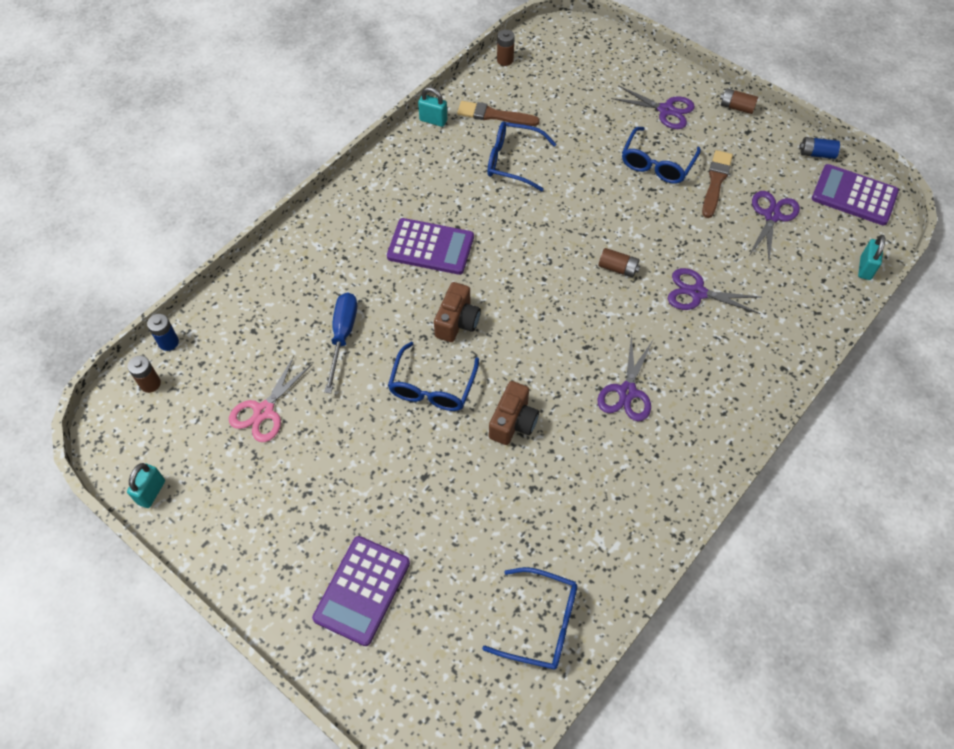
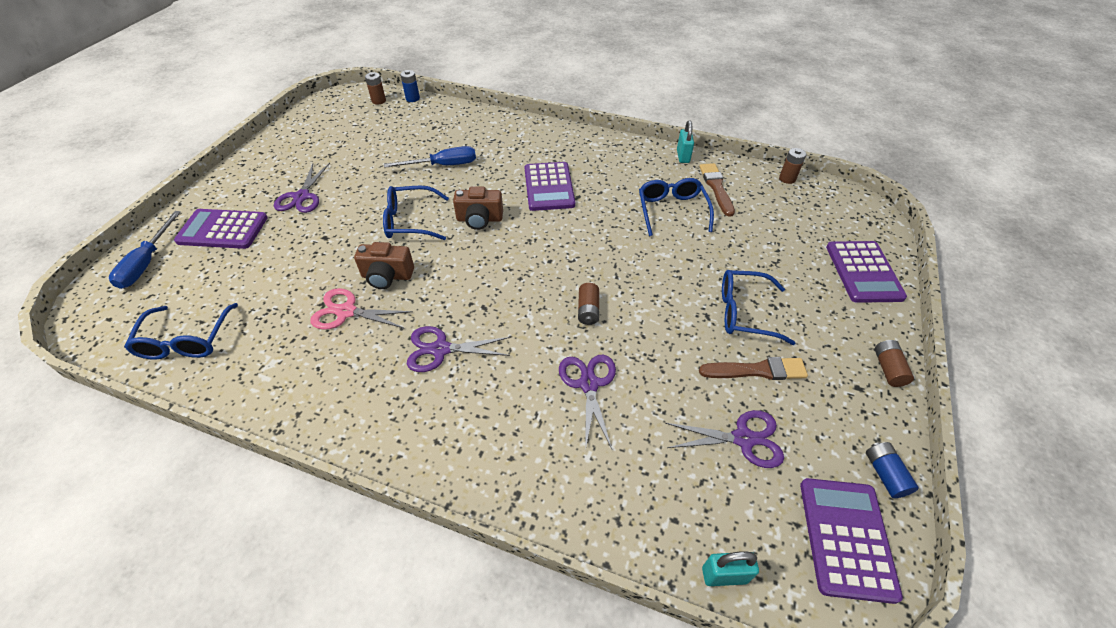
camera: 70 degrees right, 10 degrees down
(151, 492) = (297, 123): turquoise padlock -> none
(264, 411) = (368, 148): pink scissors -> pink scissors (346, 312)
(391, 679) = (147, 263): none -> blue screwdriver
(640, 70) = (863, 272): none -> purple calculator
(665, 110) = (826, 304): purple scissors -> purple scissors (302, 197)

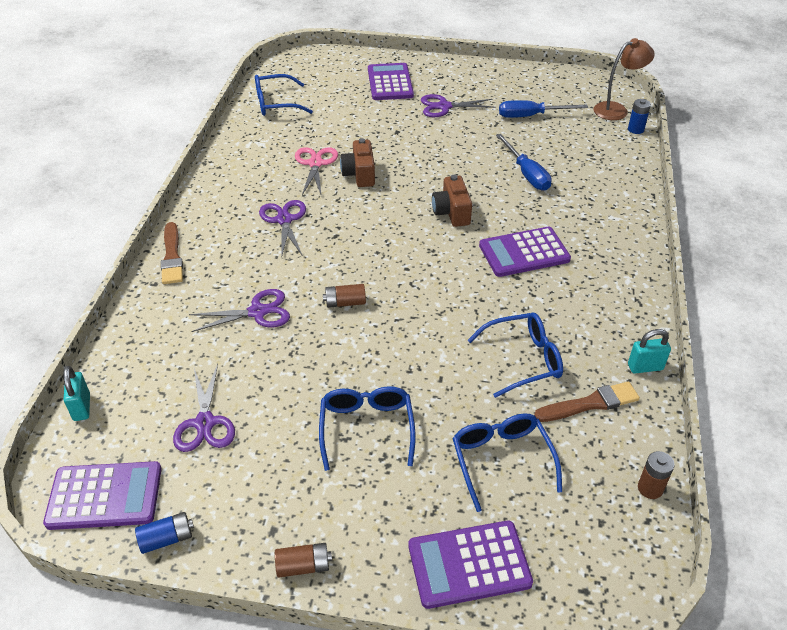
camera: 80 degrees right, 5 degrees down
(147, 263) = (345, 64): blue screwdriver -> blue screwdriver (531, 116)
(378, 101) = (616, 110): brown battery -> brown lamp
(411, 221) = (434, 172): blue glasses -> blue glasses (502, 461)
(757, 370) = (286, 436): brown brush -> brown brush (172, 256)

